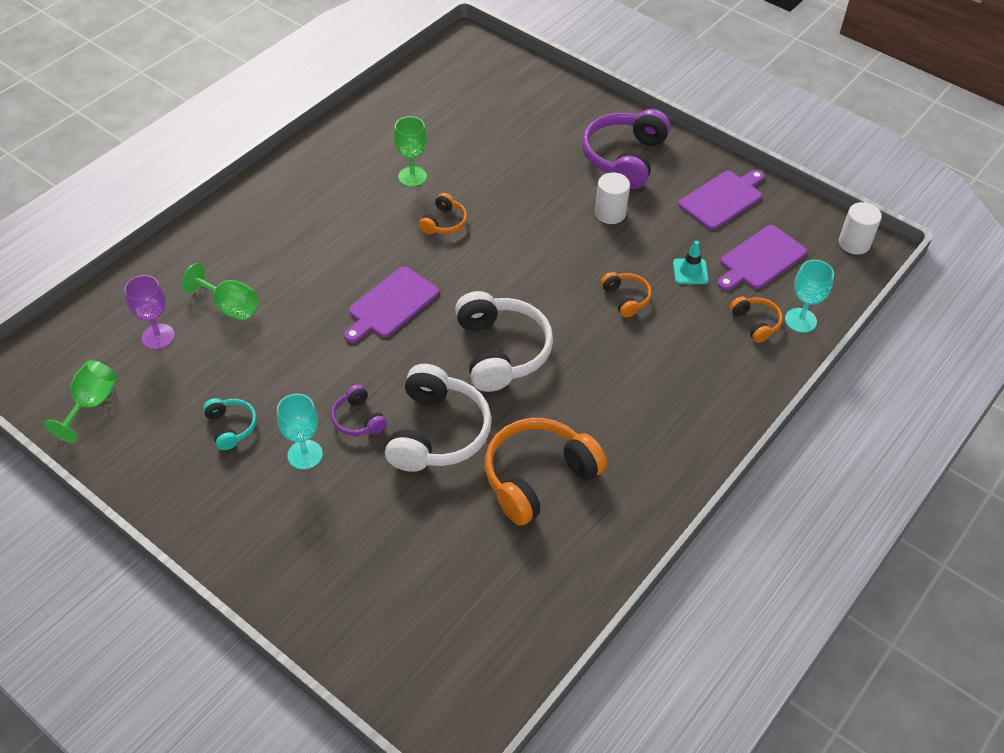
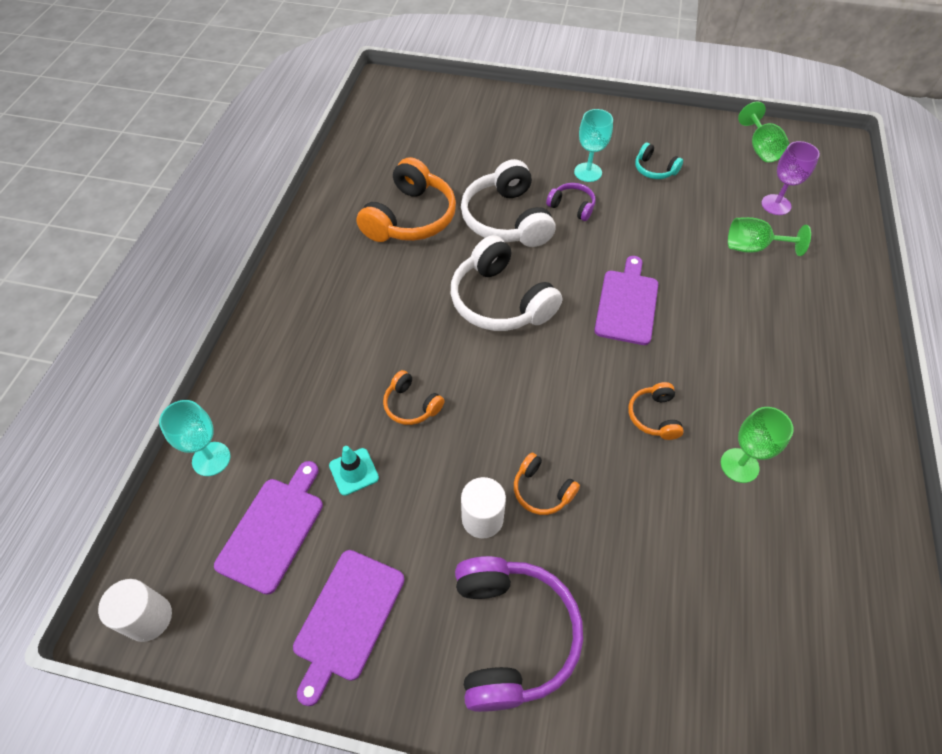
camera: 155 degrees right, 5 degrees up
(755, 323) = (262, 434): orange headphones -> orange headphones (542, 490)

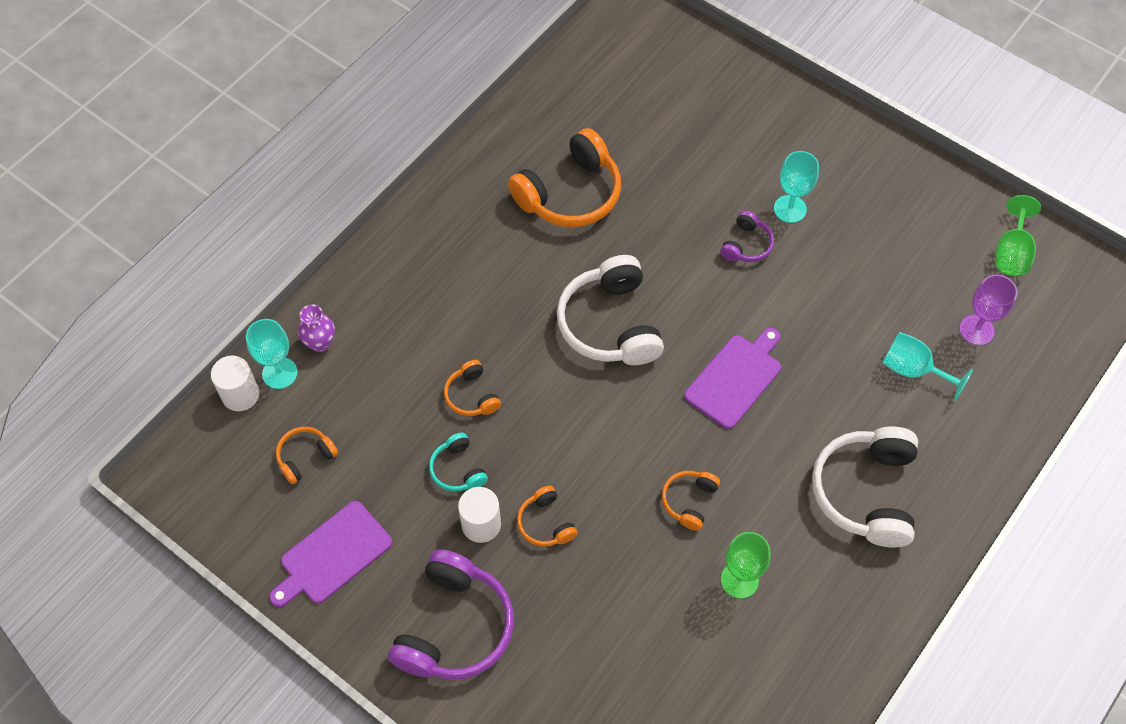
camera: 25 degrees right, 5 degrees up
(149, 618) = (184, 486): white cylinder -> white cylinder (240, 395)
(241, 415) = (320, 343): none -> purple vase
(273, 529) = (305, 457): purple cutting board -> orange headphones
(354, 471) = (393, 436): turquoise traffic cone -> none
(506, 219) = (668, 234): white headphones -> white headphones (866, 492)
(572, 206) = (746, 245): purple headphones -> purple headphones turned 60 degrees clockwise
(654, 169) = (867, 233): turquoise headphones -> turquoise headphones (458, 469)
(753, 247) = (913, 370): green goblet -> turquoise goblet

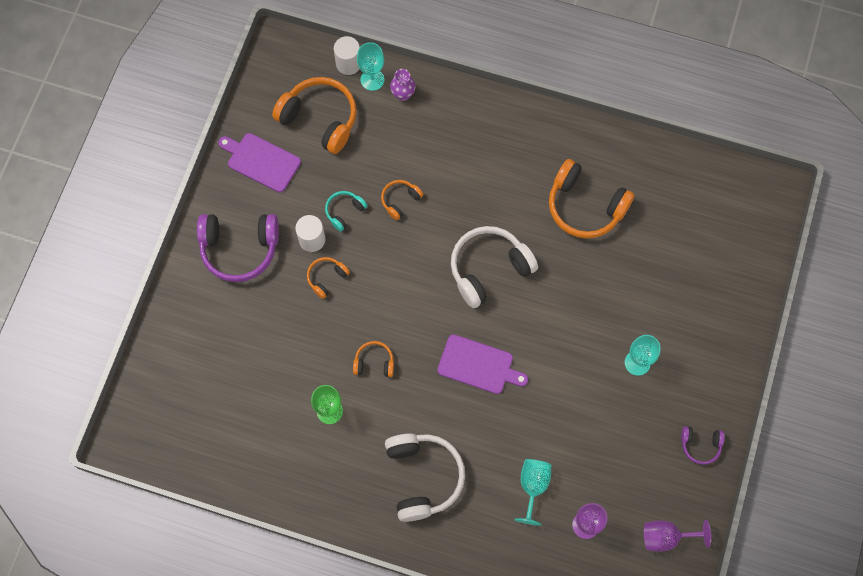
camera: 70 degrees right, 10 degrees up
(305, 457) = (320, 119): orange headphones -> orange headphones, size x2.02
(746, 245) = (592, 341): purple headphones -> purple headphones (700, 445)
(866, 492) = (423, 477): white headphones -> white headphones turned 90 degrees clockwise
(1011, 252) = (666, 537): green goblet -> purple goblet

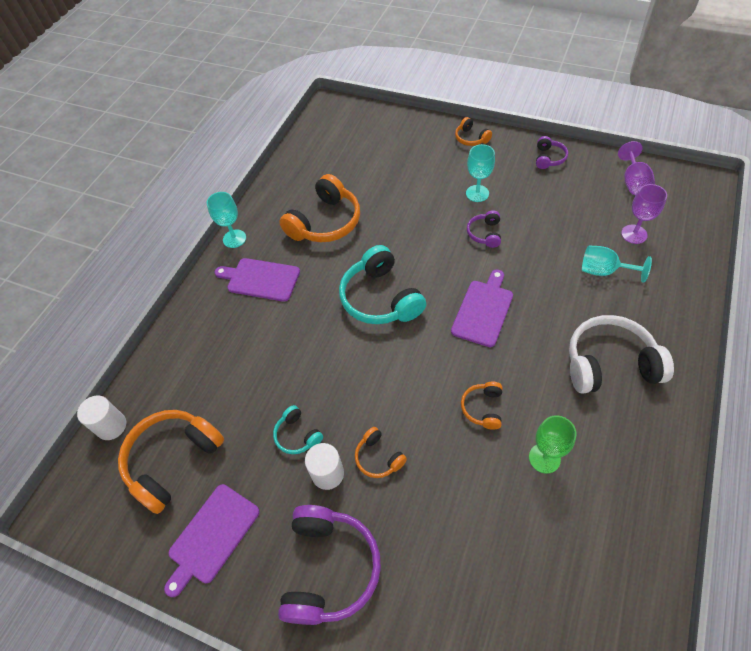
camera: 80 degrees left, 15 degrees down
(372, 79) = (140, 401): turquoise goblet -> turquoise goblet (234, 238)
(400, 200) = (293, 376): orange headphones -> orange headphones (471, 138)
(403, 94) = (168, 370): purple vase -> none
(489, 269) = (380, 298): white headphones -> turquoise headphones
(506, 155) = (260, 279): none -> purple cutting board
(578, 369) = (485, 233): none -> purple headphones

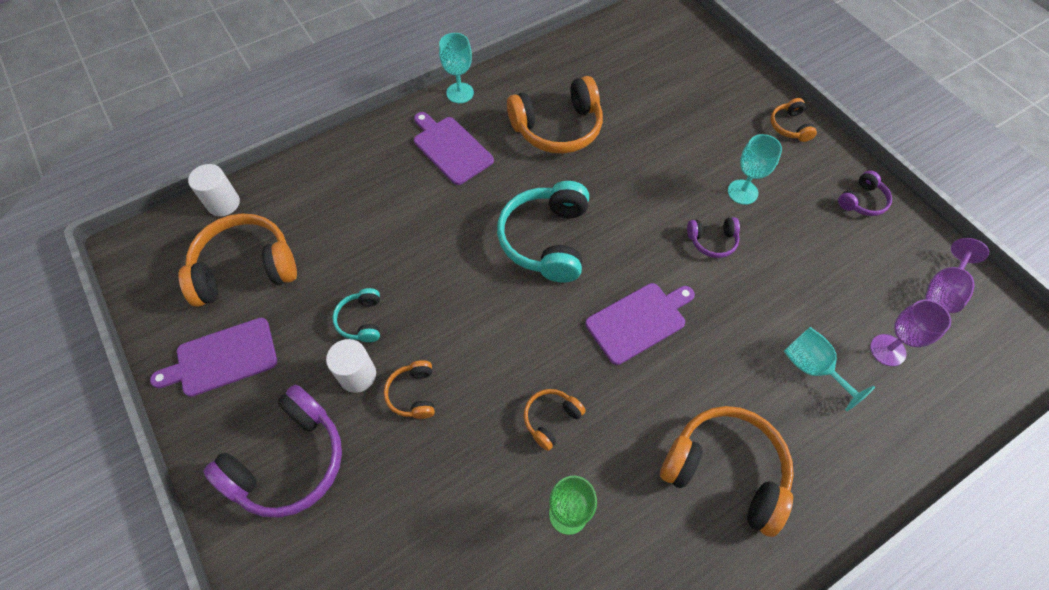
camera: 30 degrees right, 5 degrees up
(485, 233) = (712, 241): purple headphones -> purple headphones turned 135 degrees counterclockwise
(609, 364) = (725, 470): white headphones -> orange headphones

